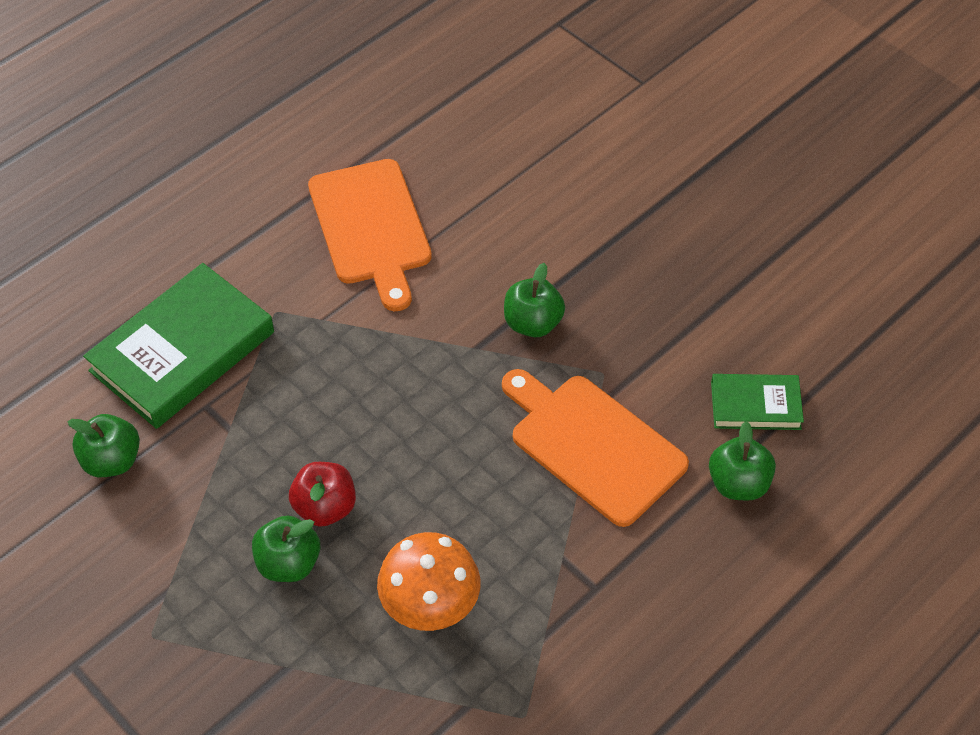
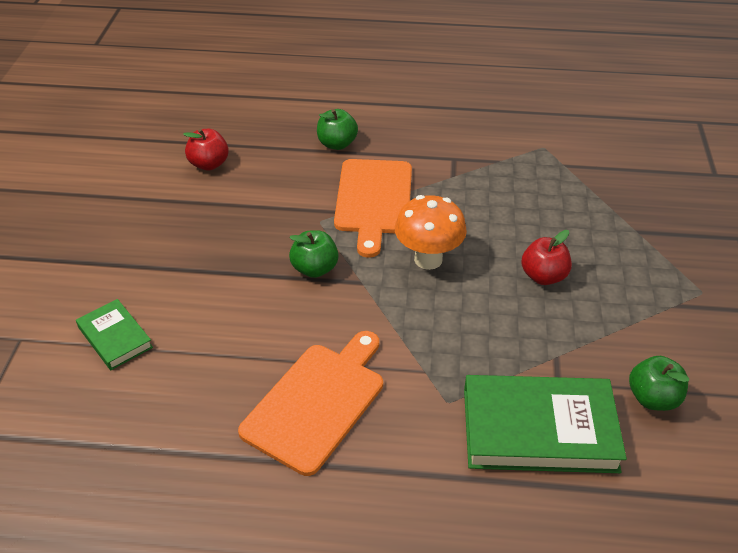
camera: 130 degrees left, 10 degrees down
(288, 563) = (591, 268): green apple -> none
(430, 610) = (540, 202): orange mushroom -> orange mushroom (428, 259)
(755, 405) = (279, 159): green book -> green book (115, 337)
(804, 334) = (209, 164): none -> red apple

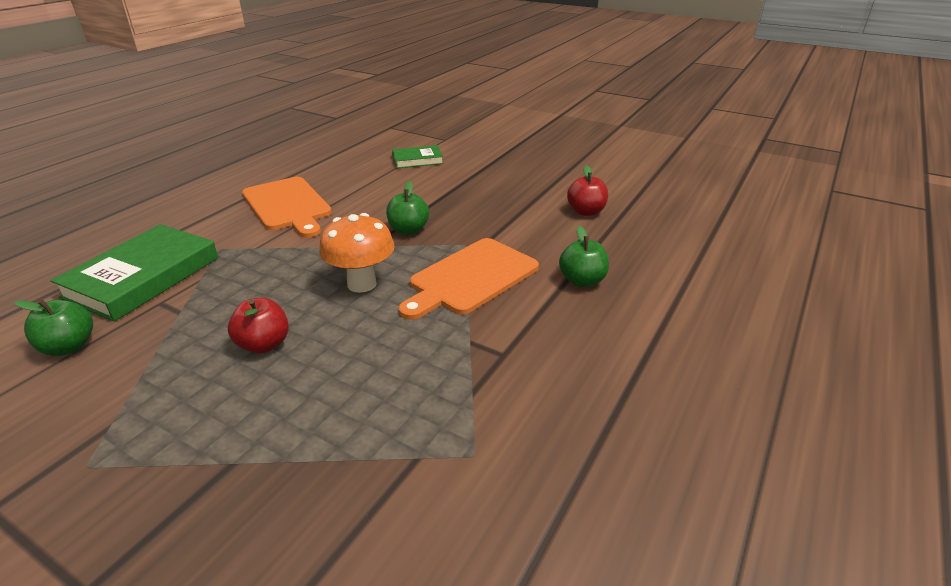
camera: 115 degrees right, 10 degrees down
(373, 200) = (470, 278): orange cutting board -> orange cutting board turned 75 degrees counterclockwise

